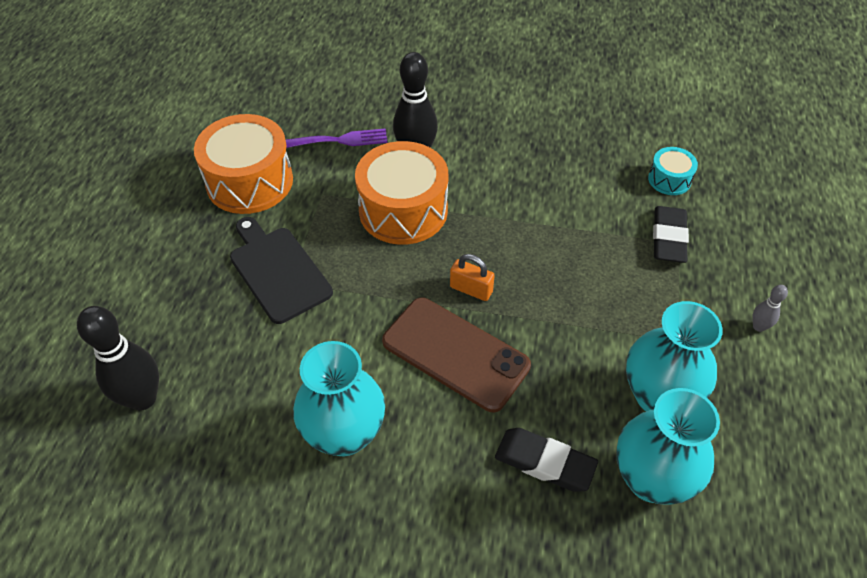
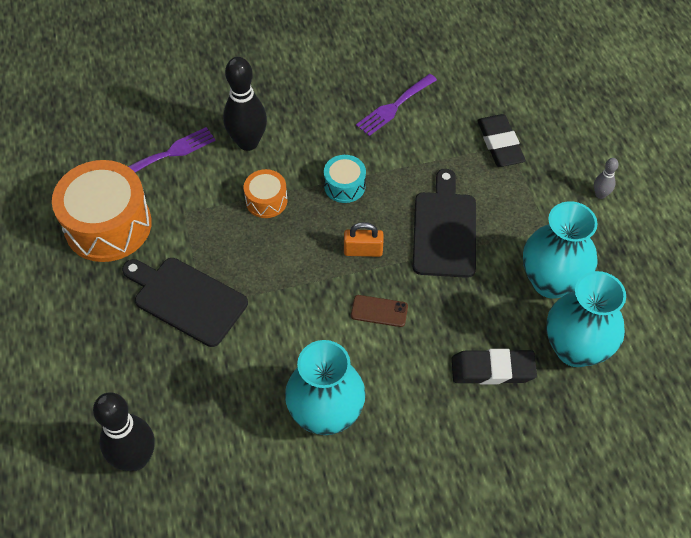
camera: 25 degrees left, 5 degrees up
(403, 210) = (266, 201): orange drum -> orange drum, size x0.49
(455, 353) = (379, 311): brown phone -> brown phone, size x0.43
(566, 300) = (444, 230): none -> black cutting board
(575, 168) = (394, 107): none -> purple fork
(669, 179) = (476, 89): turquoise drum -> turquoise drum (344, 186)

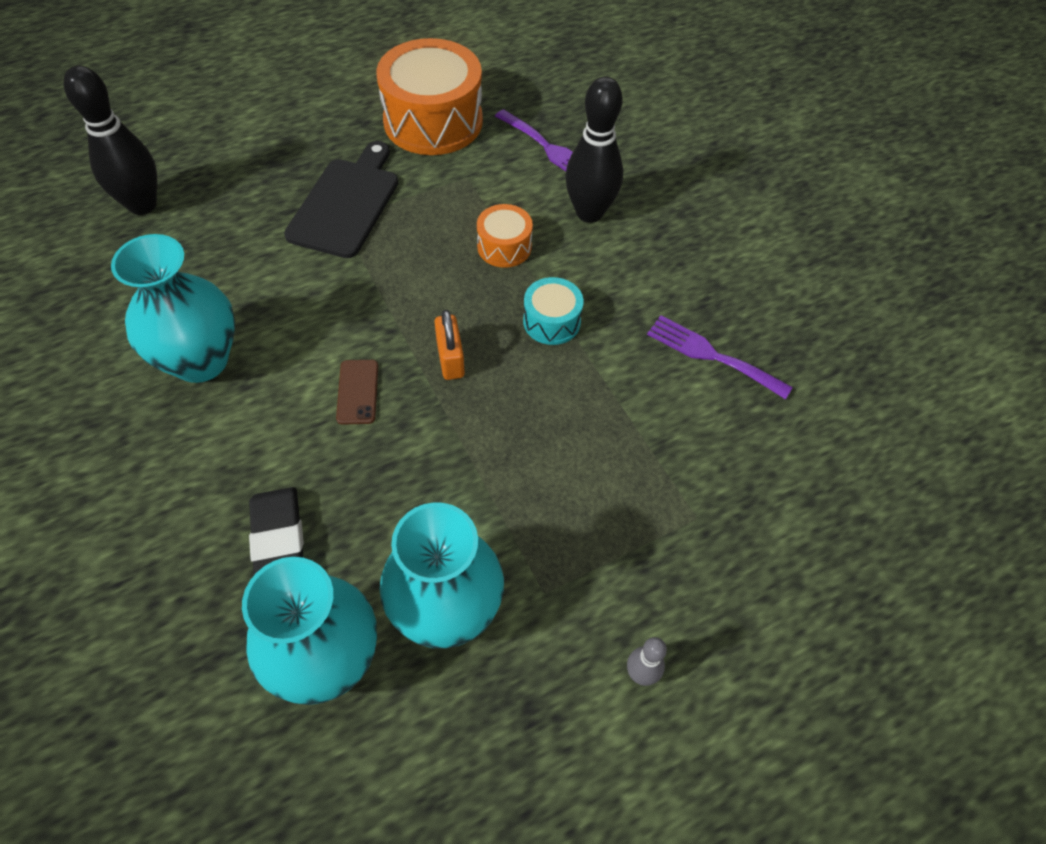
camera: 75 degrees right, 0 degrees up
(444, 230) = (508, 449): black cutting board -> none
(500, 144) = (694, 503): black eraser -> none

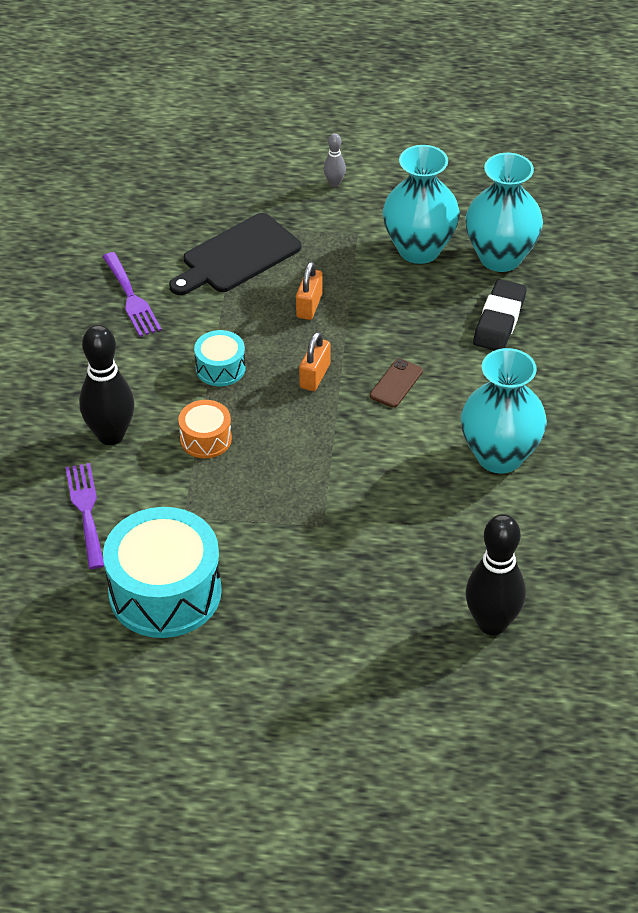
camera: 145 degrees left, 10 degrees down
(346, 203) = (308, 539): black cutting board -> black cutting board (237, 256)
(433, 121) = (165, 592): orange drum -> turquoise drum
(521, 444) = (309, 305): none -> orange padlock

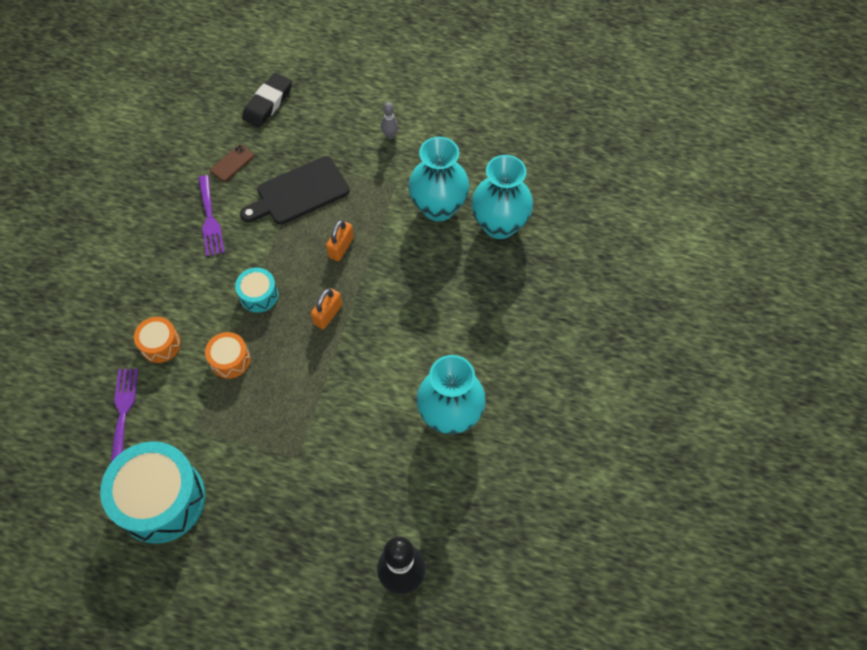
camera: 10 degrees right, 15 degrees up
(111, 435) = (160, 344): black bowling pin -> orange drum
(396, 383) = (388, 332): brown phone -> brown phone (232, 163)
(499, 320) = (483, 285): black eraser -> black eraser (268, 103)

